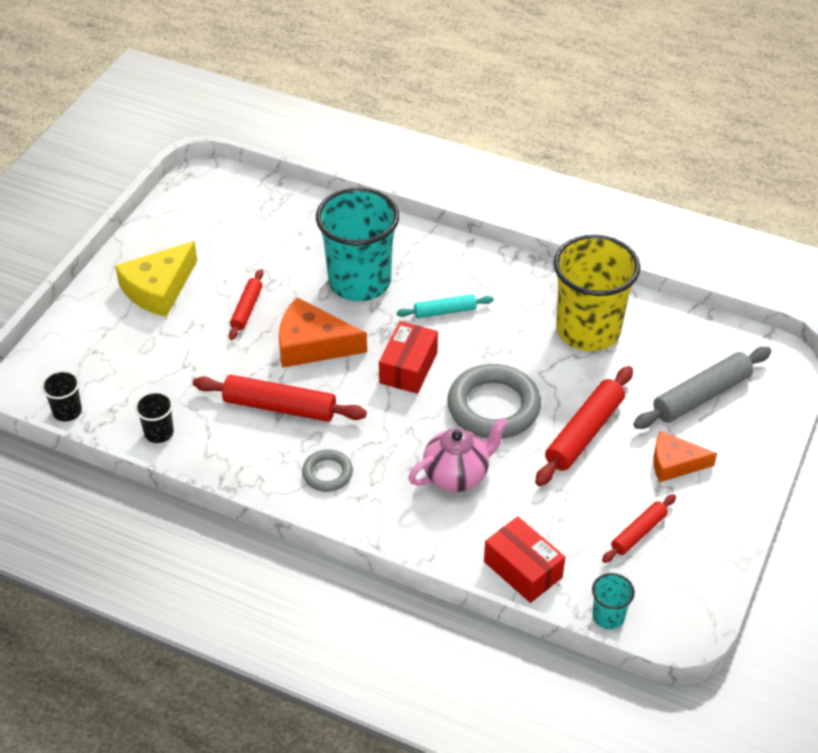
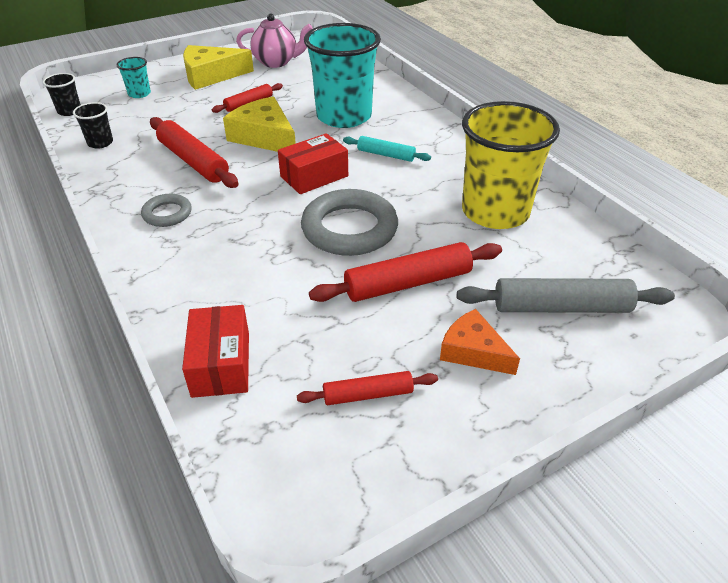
camera: 35 degrees right, 5 degrees down
(312, 344) = (264, 137): orange cheese -> yellow cheese
(457, 475) = (259, 261): pink teapot -> pink teapot (276, 62)
(608, 616) = (247, 458): turquoise cup -> turquoise cup (139, 94)

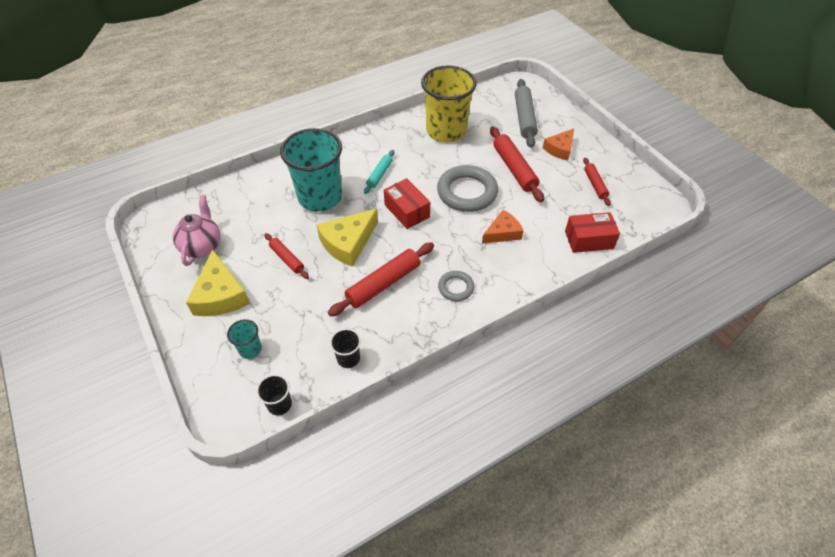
camera: 90 degrees left, 10 degrees up
(257, 260) = (502, 233): none -> orange cheese

